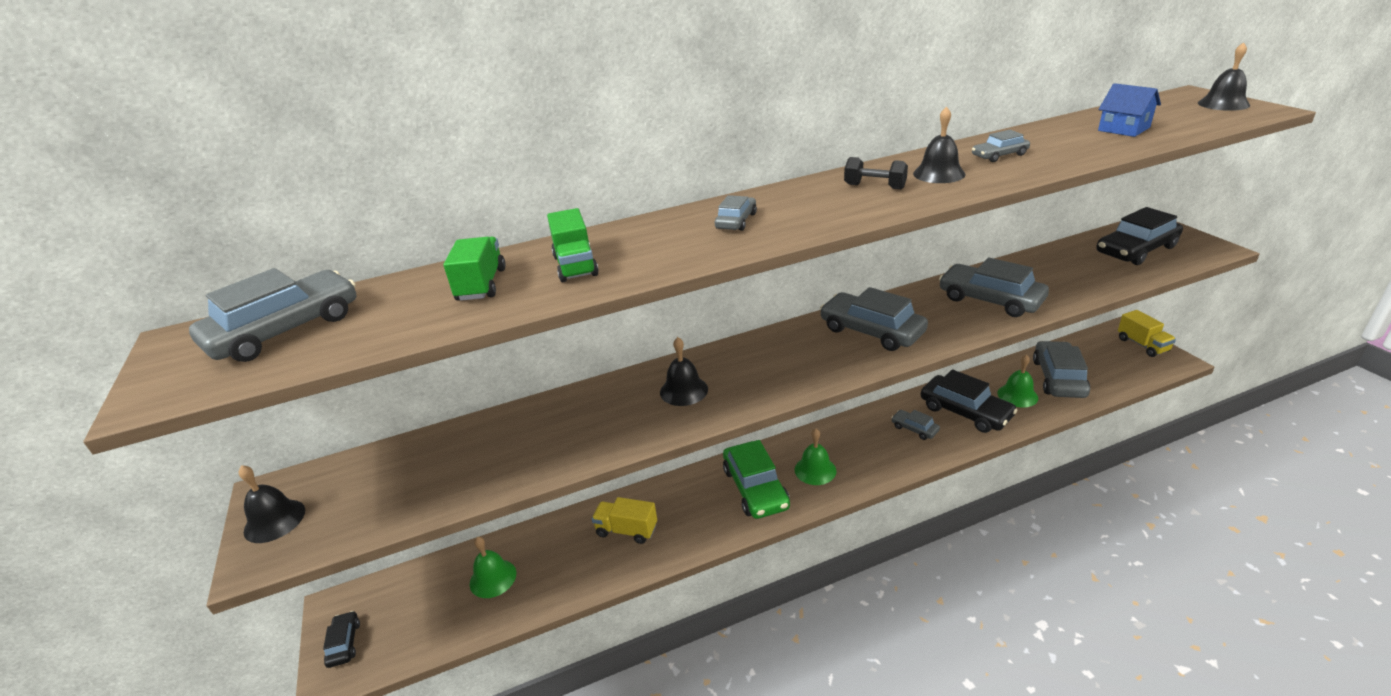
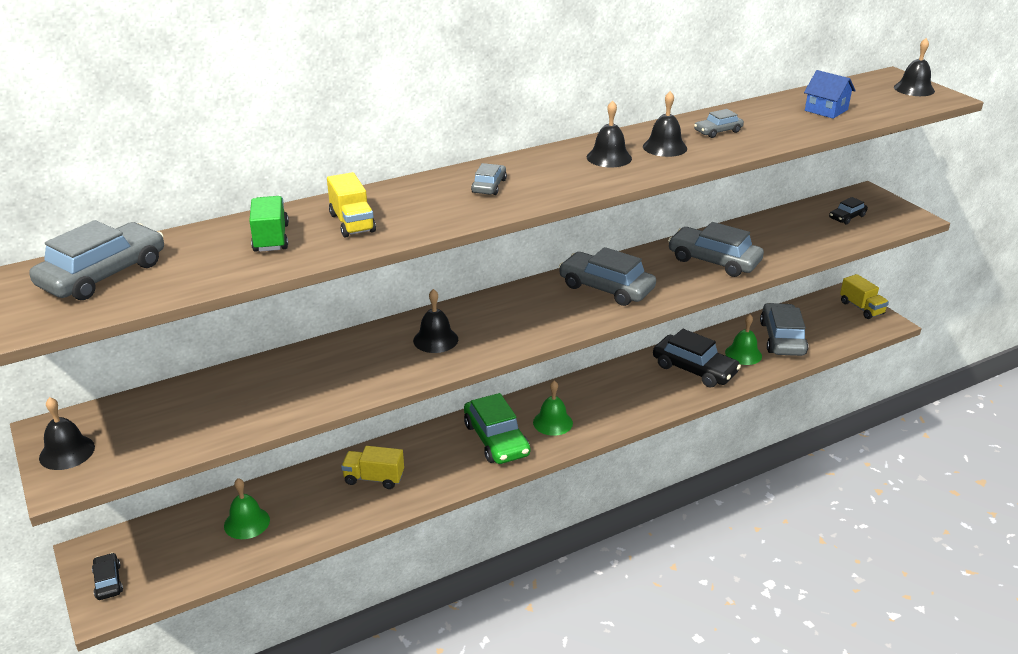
camera: 10 degrees left, 0 degrees up
(575, 266) = (352, 223): green truck -> yellow truck
(874, 187) = (609, 157): black dumbbell -> black bell
(914, 429) = (646, 385): grey car -> none
(1136, 250) = (847, 217): black car -> black car, size x0.51

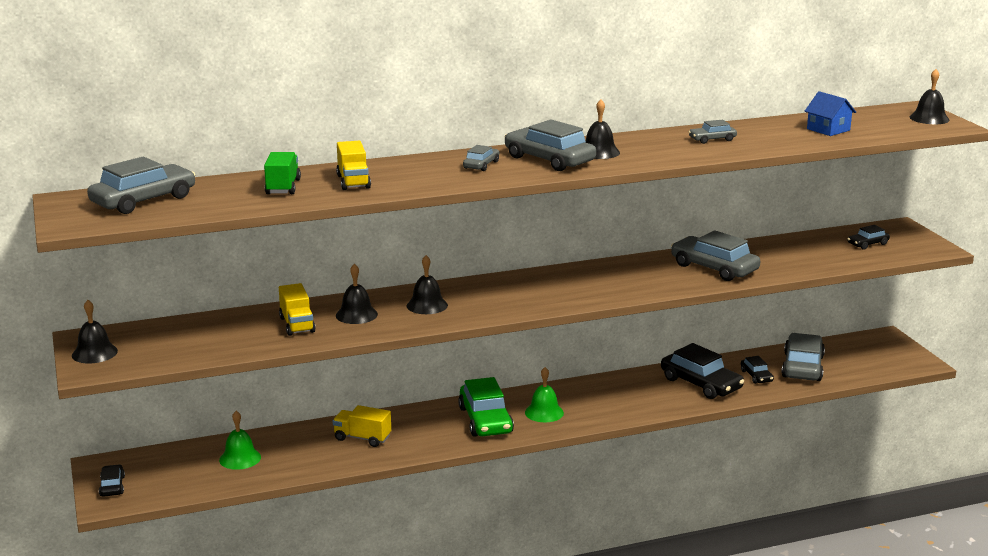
camera: 10 degrees right, 10 degrees down
(606, 288) = (600, 280): grey car -> grey car (549, 160)
(664, 147) = (655, 148): black bell -> black bell (356, 315)
(743, 354) = (756, 376): green bell -> black car
(861, 308) = (899, 349): yellow truck -> yellow truck (297, 325)

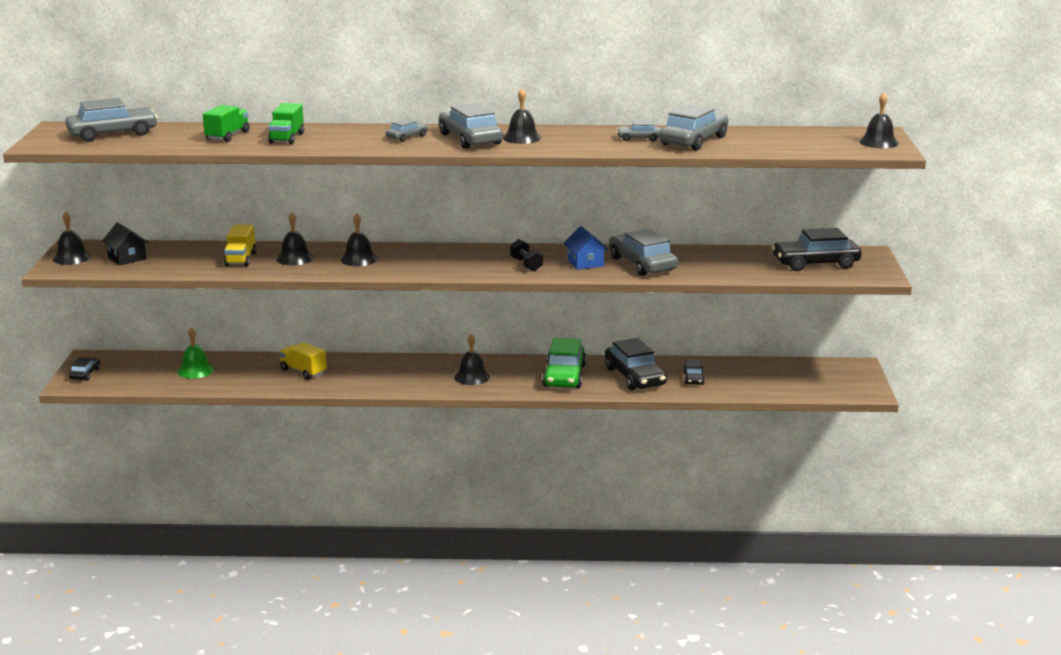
camera: 20 degrees right, 0 degrees up
(163, 343) = (127, 258): none -> black house
(353, 182) = (286, 138): yellow truck -> green truck
(485, 420) = (416, 375): green car -> green car (564, 376)
(544, 412) = (472, 377): green bell -> black bell
(604, 285) = (526, 264): none -> black dumbbell
(802, 367) = (746, 378): grey car -> grey car (693, 141)
(828, 129) = (762, 141): blue house -> blue house (585, 263)
(867, 244) = (815, 263): black car -> black car, size x1.97

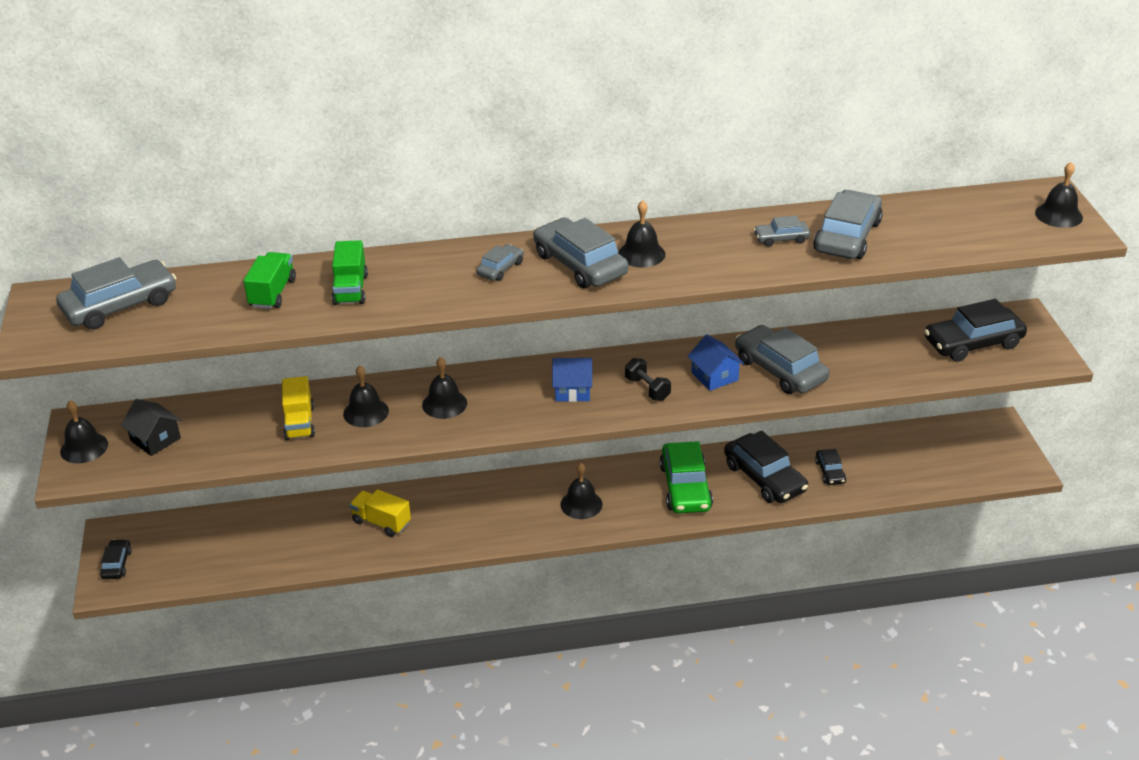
camera: 10 degrees left, 15 degrees up
(195, 370) = (251, 538): green bell -> none
(465, 261) = (572, 390): none -> blue house

